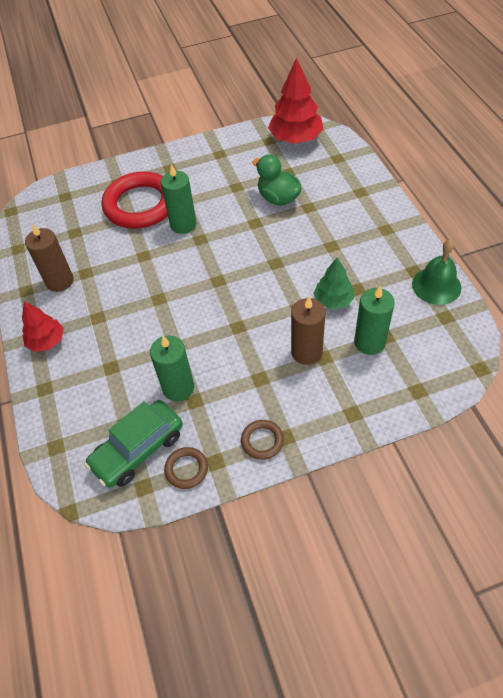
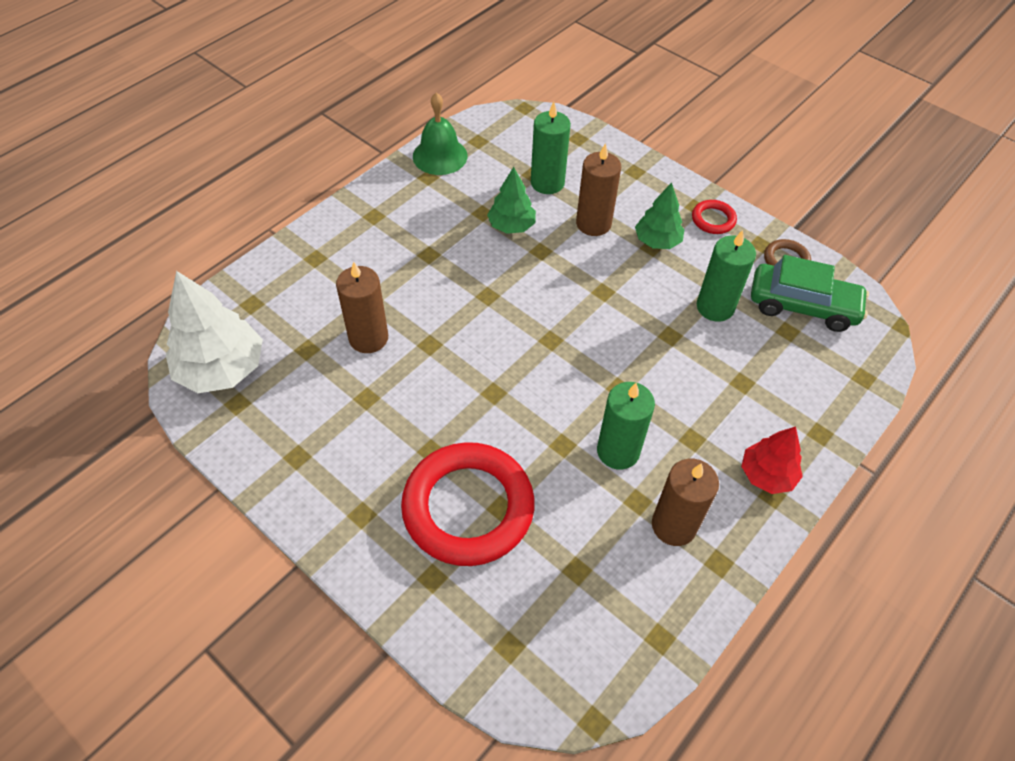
camera: 125 degrees left, 0 degrees up
(183, 224) = (478, 426): green candle -> green candle (618, 451)
(262, 441) = (713, 219): brown ring -> red ring
(263, 386) = (657, 241): none -> green tree
(278, 198) = (368, 338): green duck -> brown candle
(295, 139) = (222, 369): red tree -> white tree

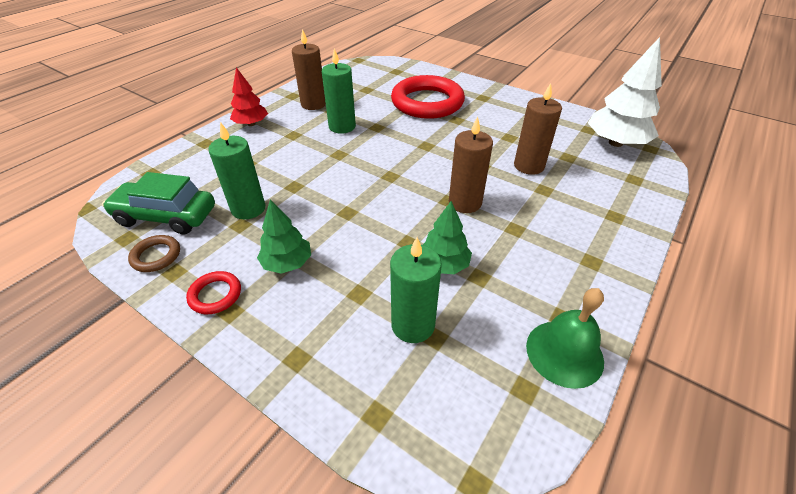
camera: 175 degrees right, 10 degrees down
(593, 224) = (355, 276): brown candle -> brown candle (465, 202)

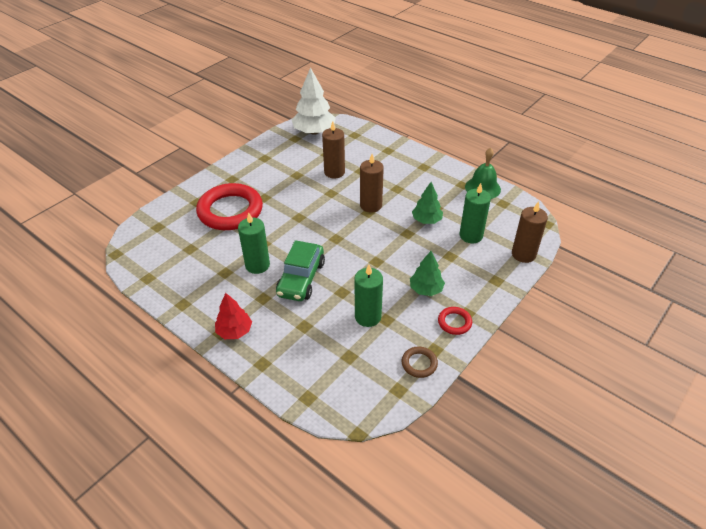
camera: 85 degrees left, 0 degrees up
(166, 216) = (373, 368): green car -> green car (301, 279)
(313, 104) = (208, 286): brown candle -> brown candle (523, 254)

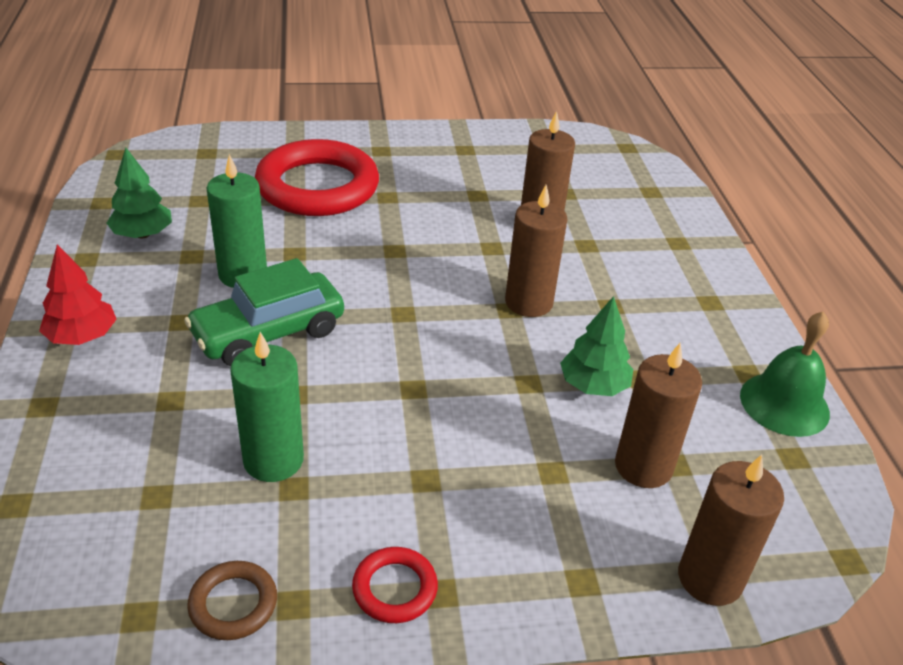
camera: 40 degrees right, 5 degrees down
(314, 132) = (590, 154): white tree -> none
(426, 289) = (428, 493): green tree -> green tree (143, 234)
(471, 235) = (643, 466): green candle -> brown candle

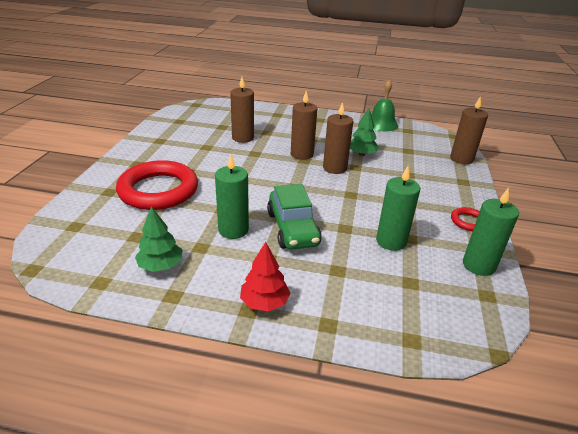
camera: 70 degrees left, 5 degrees down
(233, 604) = (478, 265): brown ring -> green candle
(643, 466) = (408, 156): brown candle -> brown candle (334, 168)

